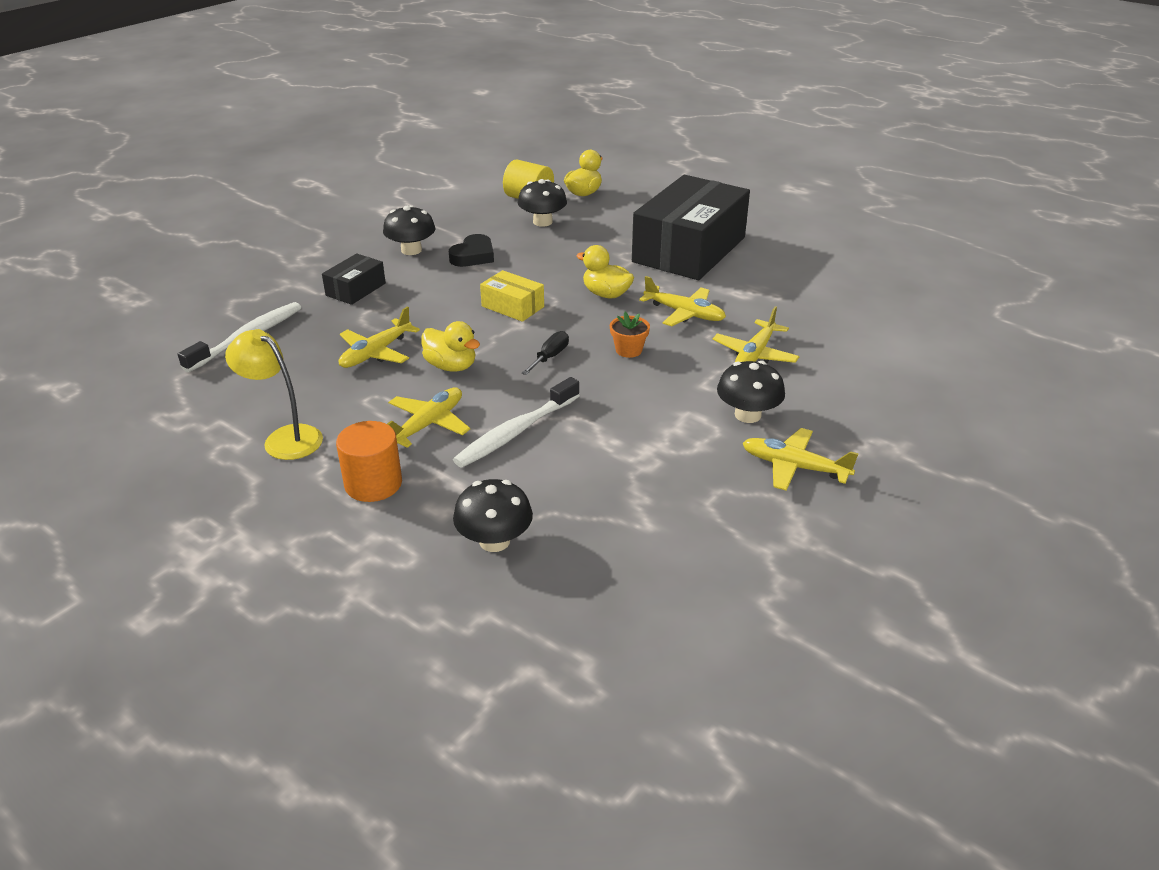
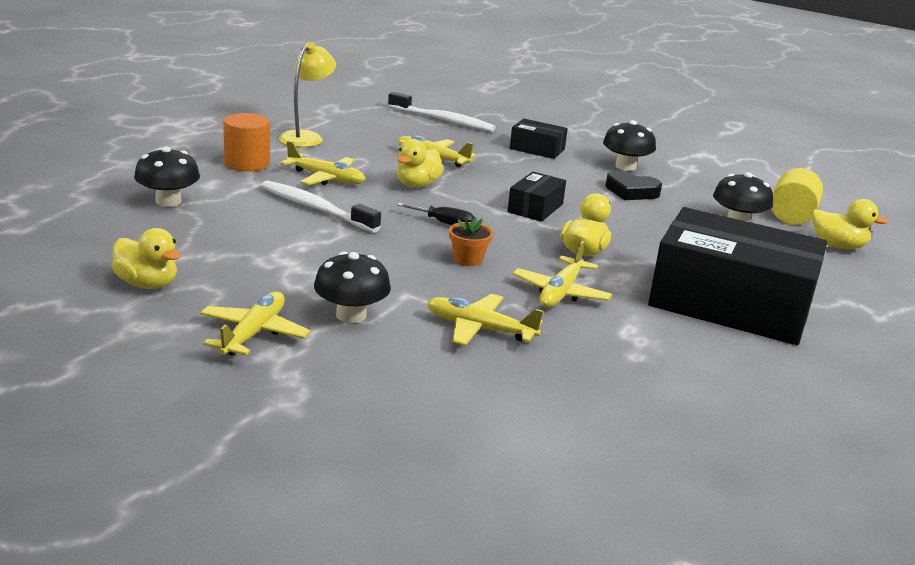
camera: 80 degrees right, 10 degrees down
(512, 306) = (535, 208): yellow box -> black box
(713, 539) = (147, 284): none -> yellow duck

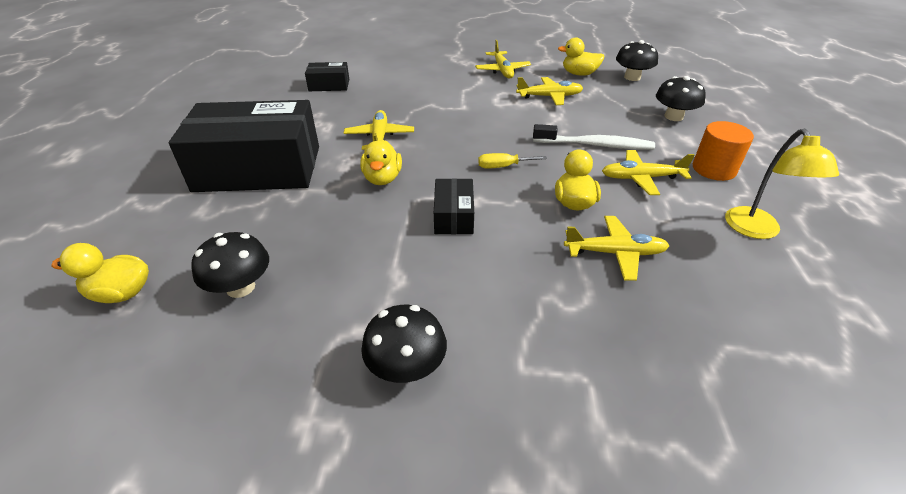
camera: 155 degrees right, 15 degrees up
(351, 315) = (475, 89): black mushroom -> black mushroom (632, 77)
(443, 120) = (729, 370): white toothbrush -> none
(444, 223) = (503, 166): black screwdriver -> yellow screwdriver
(468, 259) = (455, 141): orange flower pot -> none
(480, 329) = (408, 102): yellow plane -> yellow plane (549, 96)
(537, 149) = (544, 350): black box -> black box (329, 85)
(631, 191) = (376, 297): black heart -> none
(791, 216) = (161, 339): yellow cylinder -> none

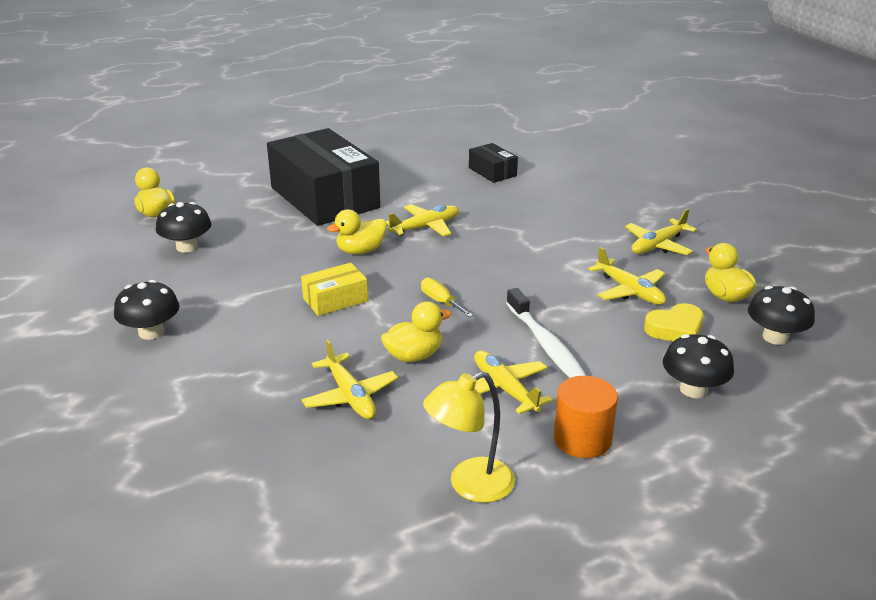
camera: 60 degrees right, 10 degrees down
(454, 216) = (335, 300): black box -> yellow box
(604, 99) = (675, 329): none -> yellow heart

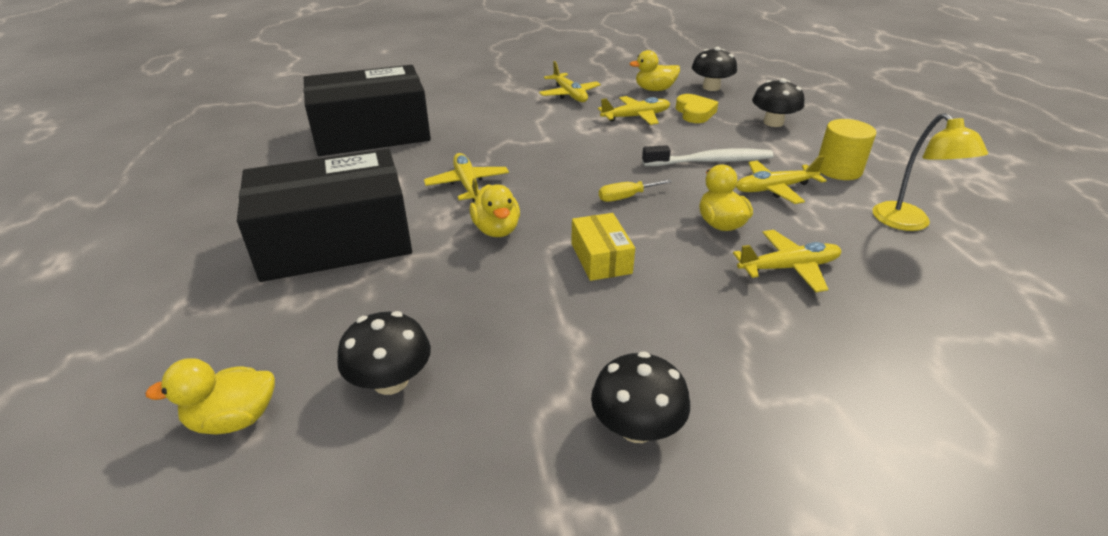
camera: 75 degrees left, 5 degrees up
(492, 172) = (372, 133): black box -> black box, size x2.27
(582, 439) = (838, 170): orange cylinder -> yellow cylinder

